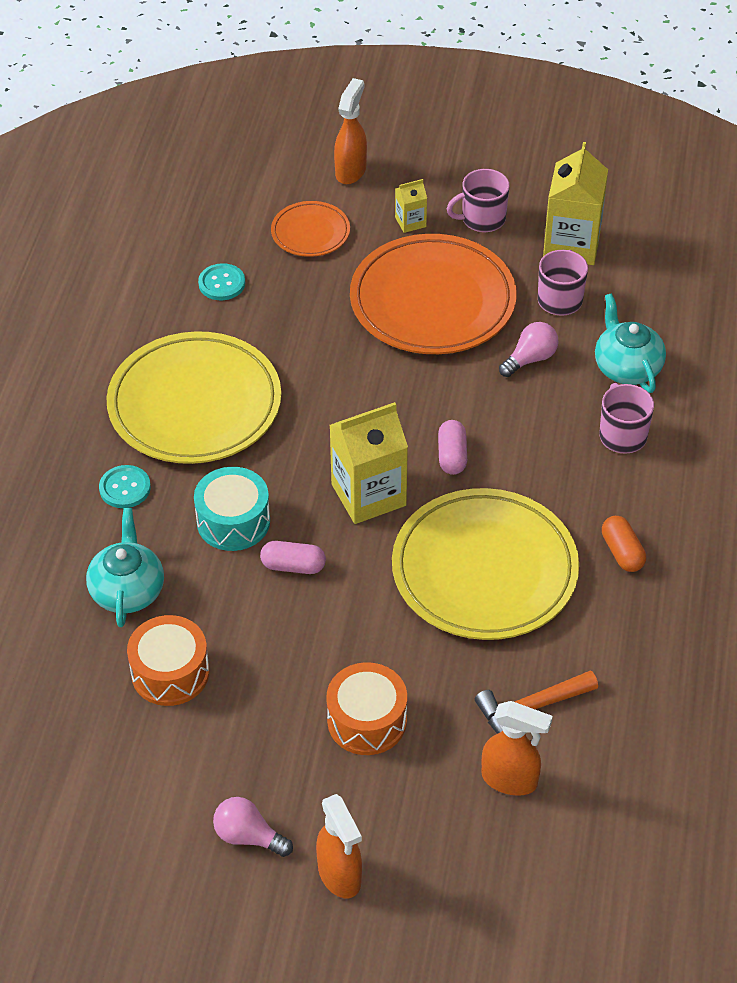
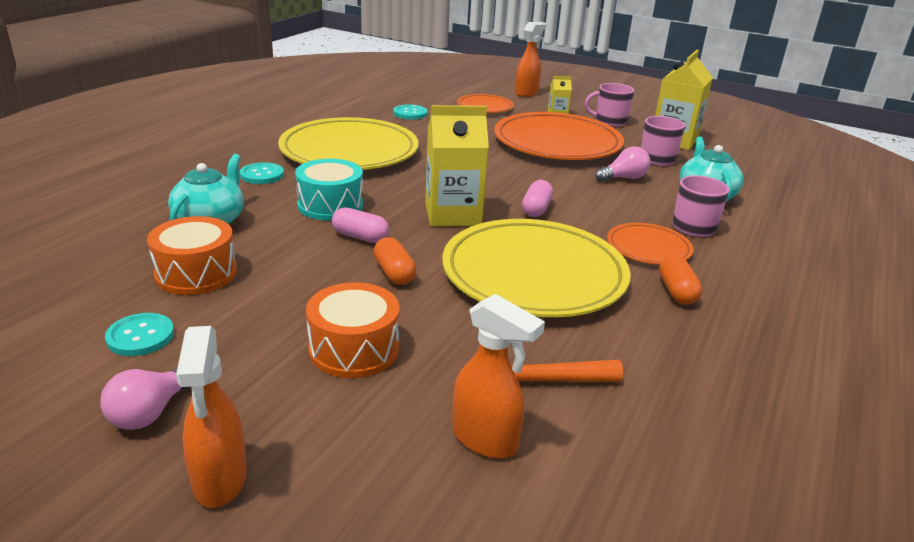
camera: 15 degrees right, 20 degrees down
(180, 765) = (140, 336): none -> turquoise button
(248, 836) = (150, 412): pink light bulb -> pink light bulb turned 105 degrees counterclockwise
(353, 611) = (394, 273): none -> orange capsule
(583, 490) = (648, 248): none -> orange plate

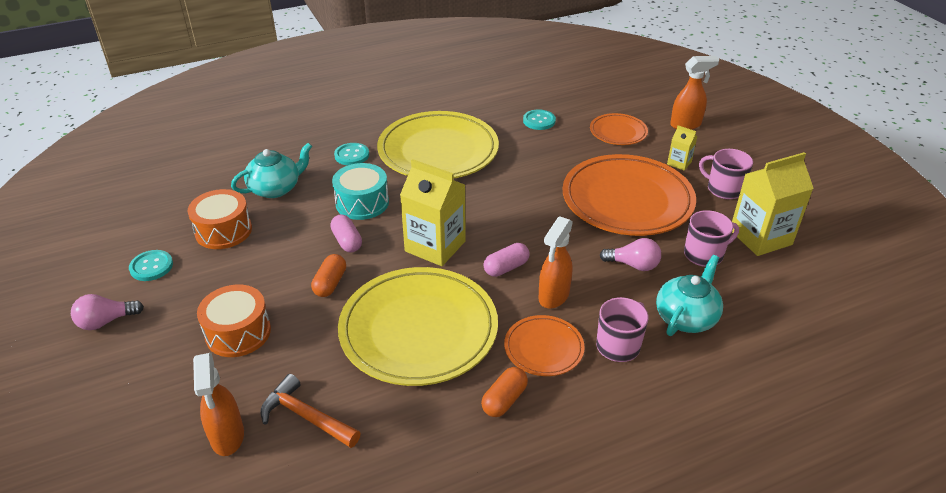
camera: 40 degrees right, 10 degrees up
(219, 481) = (90, 381): orange spray bottle -> orange spray bottle (553, 296)

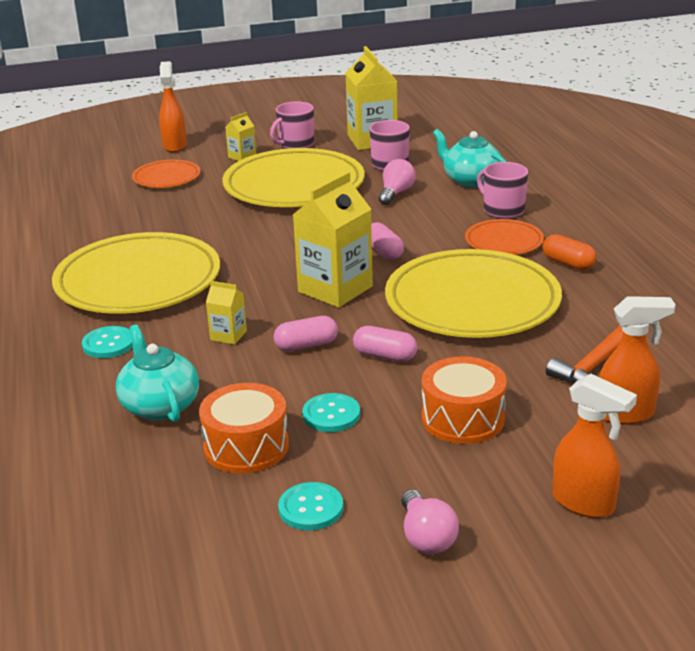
camera: 80 degrees left, 10 degrees down
(330, 283) = (385, 356): orange capsule -> pink capsule
(362, 203) = (228, 335): turquoise drum -> yellow carton
(539, 121) = (112, 216): turquoise button -> turquoise button (331, 415)
(553, 296) = (433, 232): orange spray bottle -> orange spray bottle (584, 503)
(627, 200) = (294, 186): orange plate -> yellow plate

